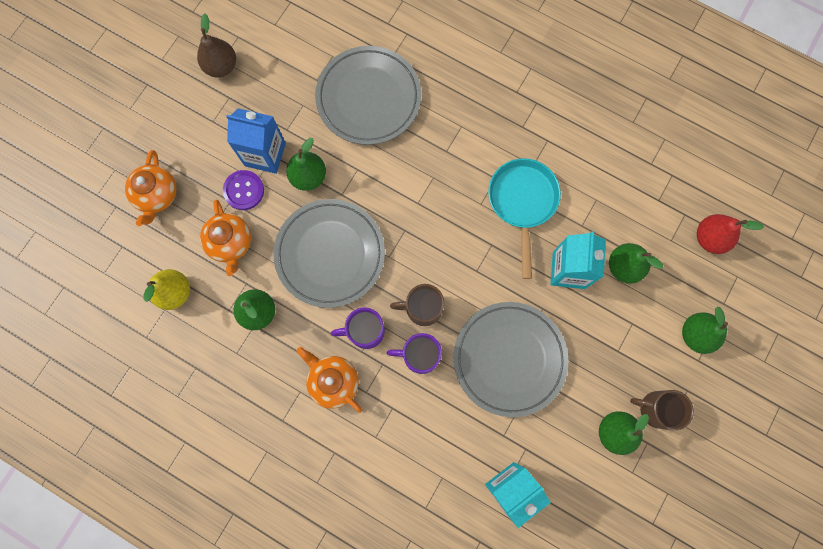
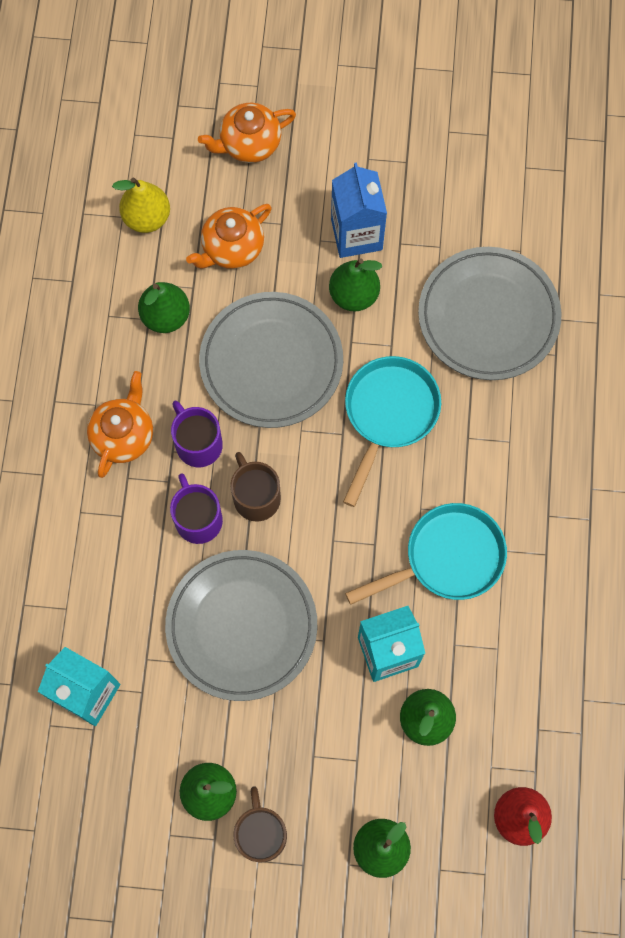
camera: 65 degrees right, 5 degrees down
(221, 66) = (440, 135): brown pear -> none
(244, 190) = (301, 232): purple button -> none
(406, 194) = (388, 414): none -> turquoise pan

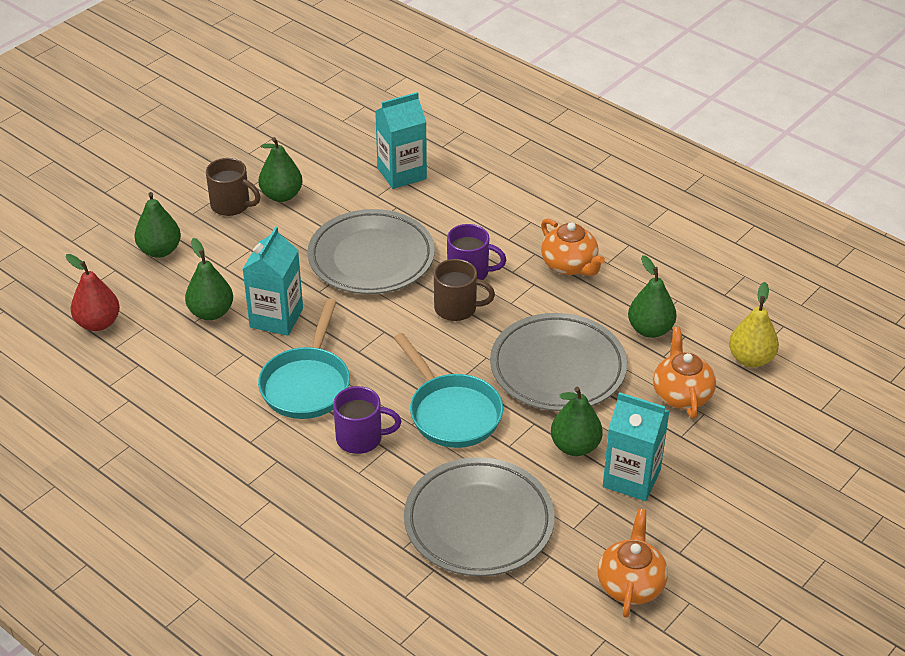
camera: 125 degrees right, 30 degrees down
(198, 443) = (527, 298): purple mug -> purple mug (361, 438)
(249, 144) = (778, 454): orange teapot -> orange teapot (630, 584)
(356, 234) = (631, 478): blue carton -> turquoise carton

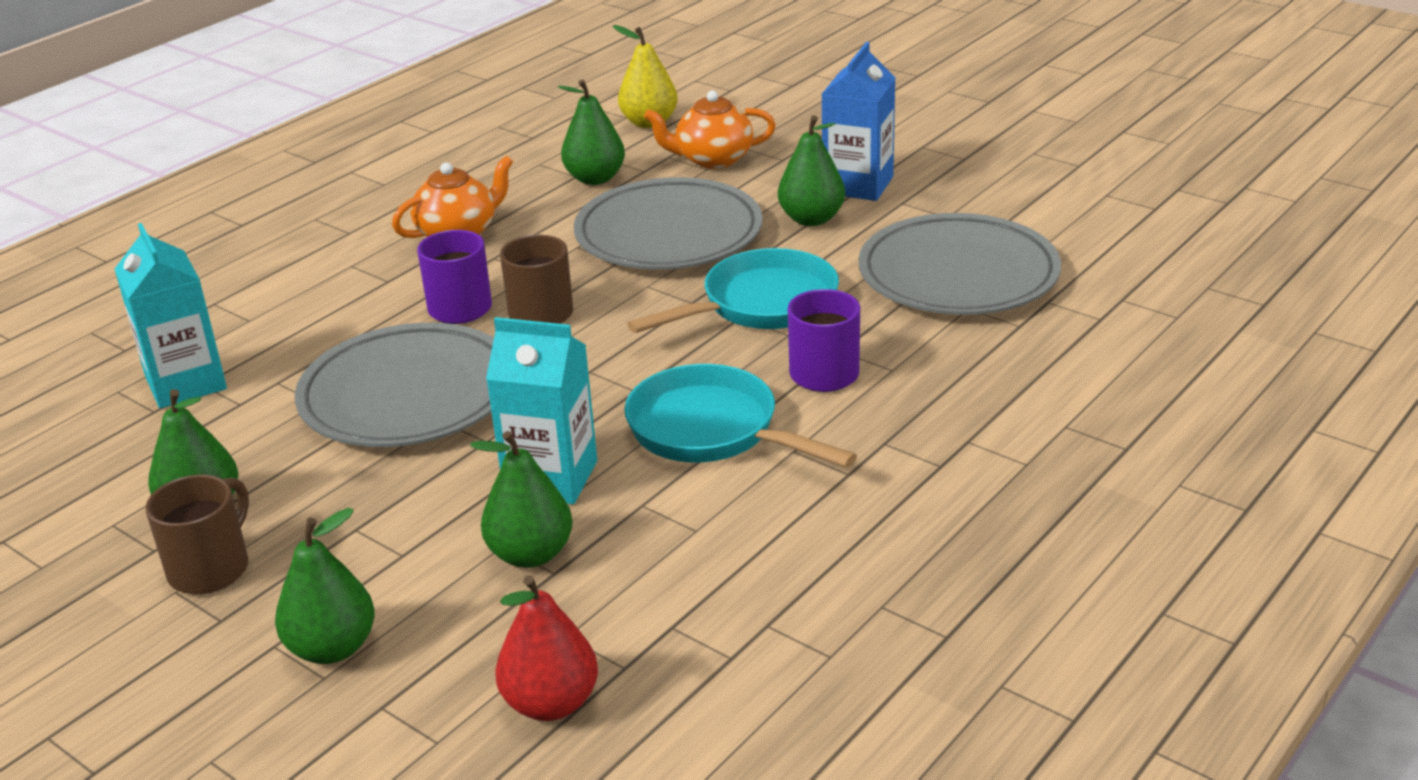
camera: 90 degrees left, 10 degrees down
(307, 384) = (712, 431): turquoise pan -> turquoise pan turned 150 degrees counterclockwise
(630, 584) = (1021, 182): orange teapot -> none
(631, 478) = (858, 185): turquoise carton -> blue carton

